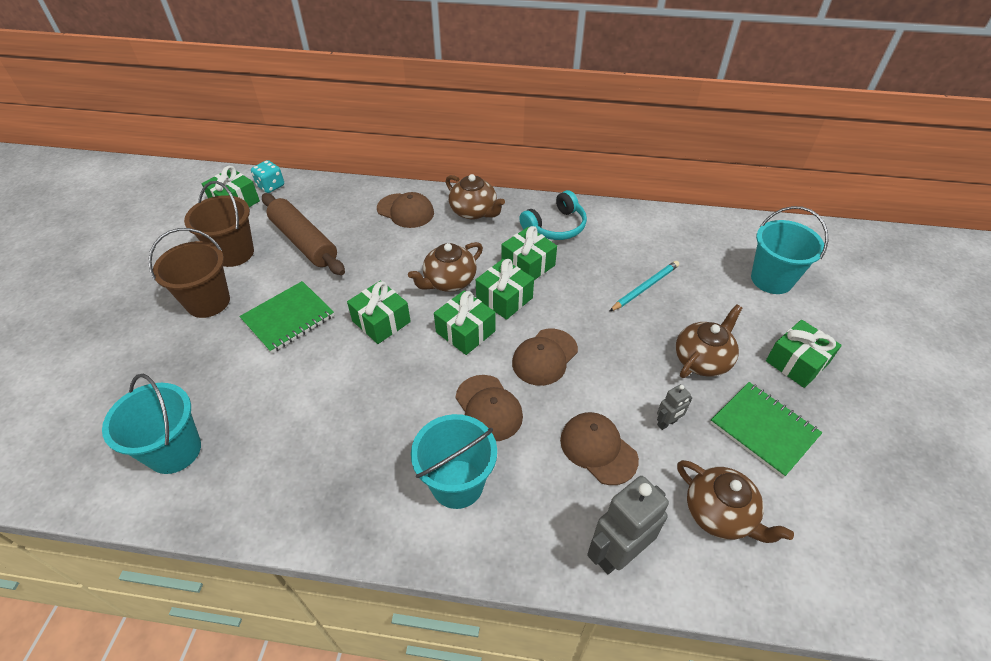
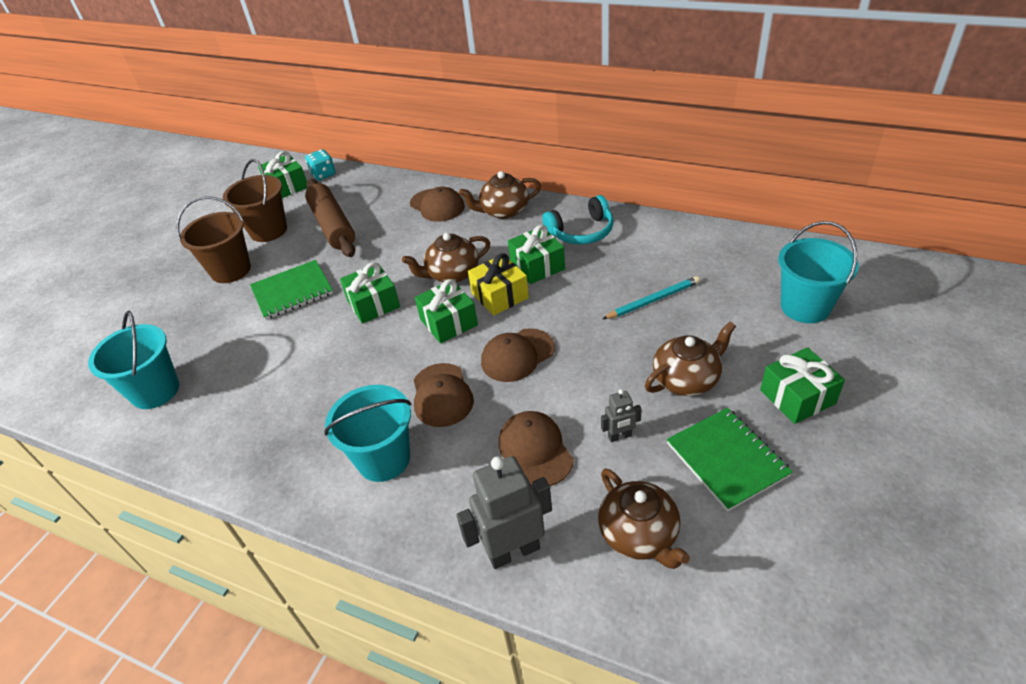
camera: 20 degrees right, 5 degrees down
(474, 211) = (503, 211): brown teapot -> brown teapot turned 105 degrees clockwise
(504, 298) = (500, 295): green gift -> yellow gift

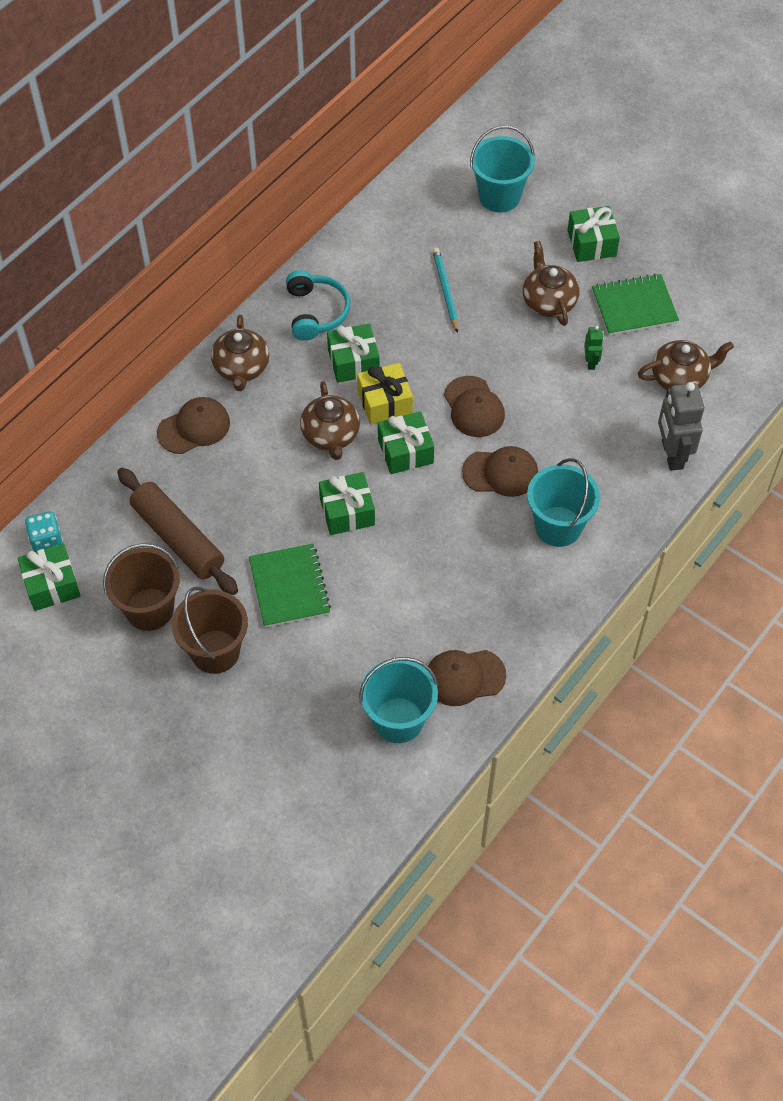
camera: 80 degrees left, 15 degrees up
(333, 226) = (178, 538): brown rolling pin -> brown rolling pin turned 60 degrees clockwise
(535, 450) = (585, 419): brown cap -> brown cap (464, 677)
(620, 436) = (591, 362): grey robot -> green robot

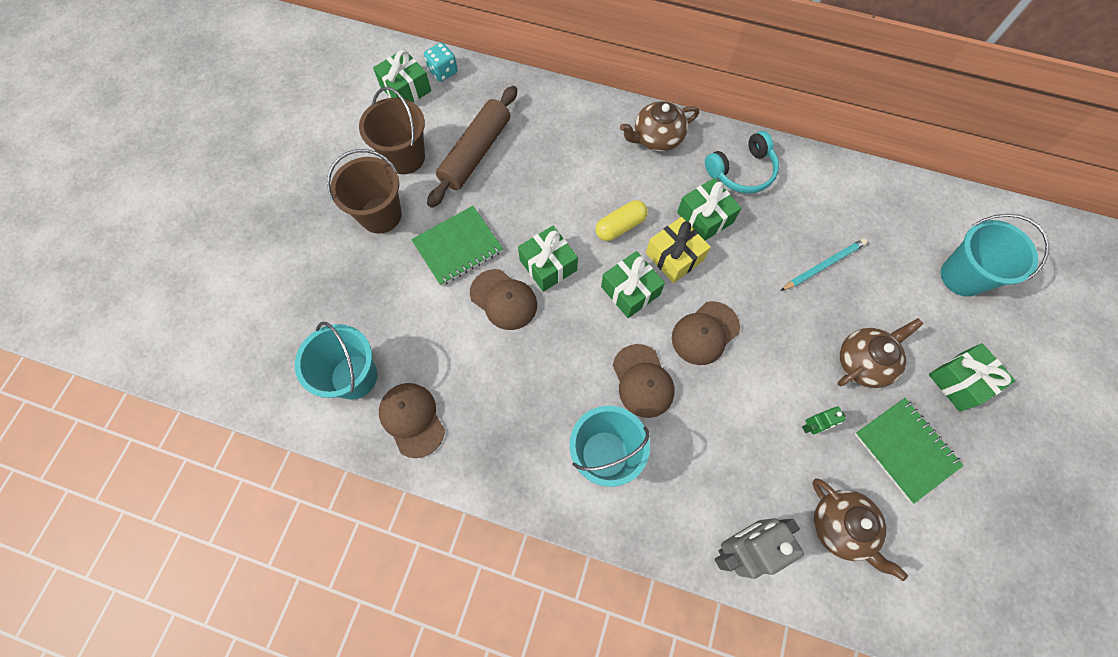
camera: 70 degrees right, 10 degrees up
(194, 427) = (583, 126): brown cap -> brown cap (503, 299)
(331, 435) = (620, 226): brown teapot -> yellow capsule

